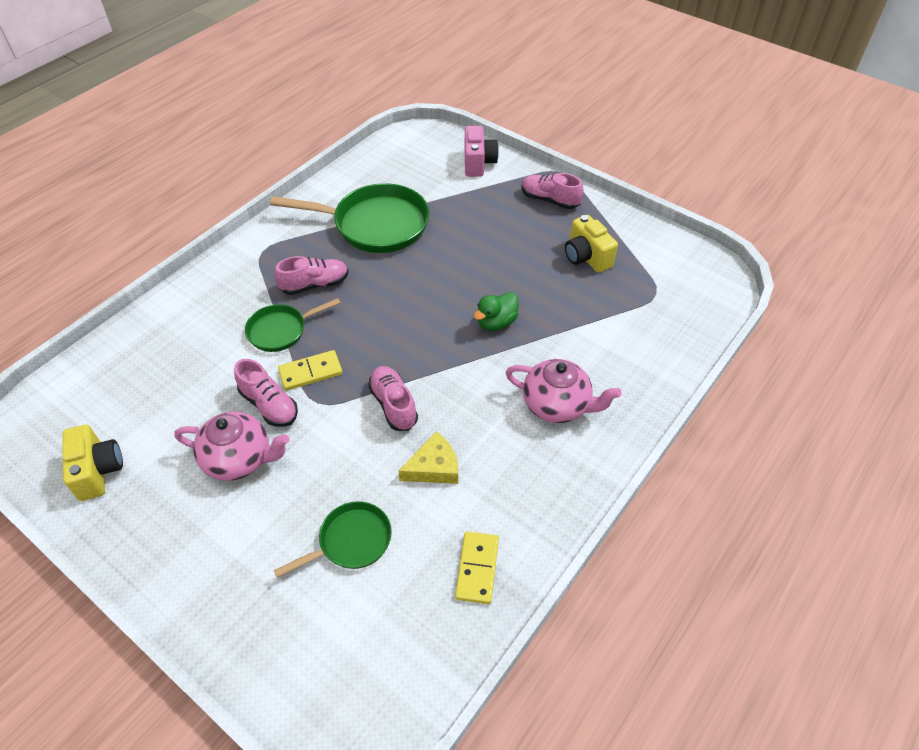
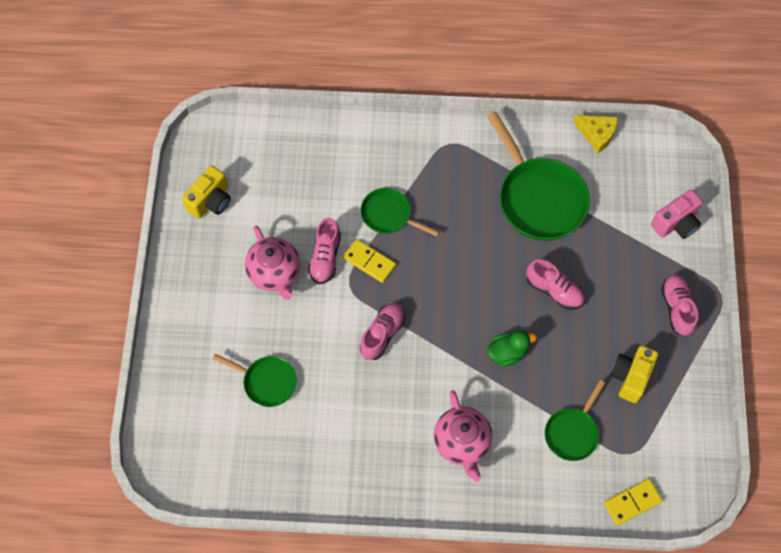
camera: 55 degrees right, 15 degrees up
(315, 285) = (446, 204): pink shoe -> pink shoe (554, 290)
(434, 467) = (352, 394): yellow cheese -> yellow cheese (597, 134)
(477, 568) = (300, 469): yellow domino -> yellow domino (632, 502)
(496, 322) = (507, 353): green duck -> green duck turned 150 degrees clockwise
(608, 321) = (572, 432): none -> green pan

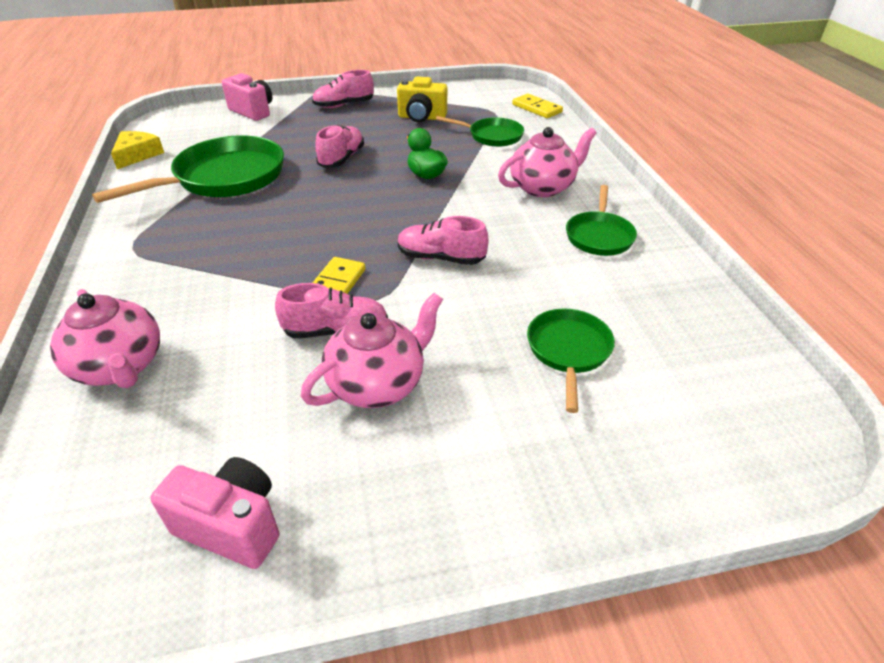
camera: 105 degrees left, 25 degrees down
(211, 201) = (232, 526): yellow camera -> pink camera
(329, 149) = (120, 367): none -> pink teapot
(389, 215) = (253, 281): green pan -> green pan (599, 236)

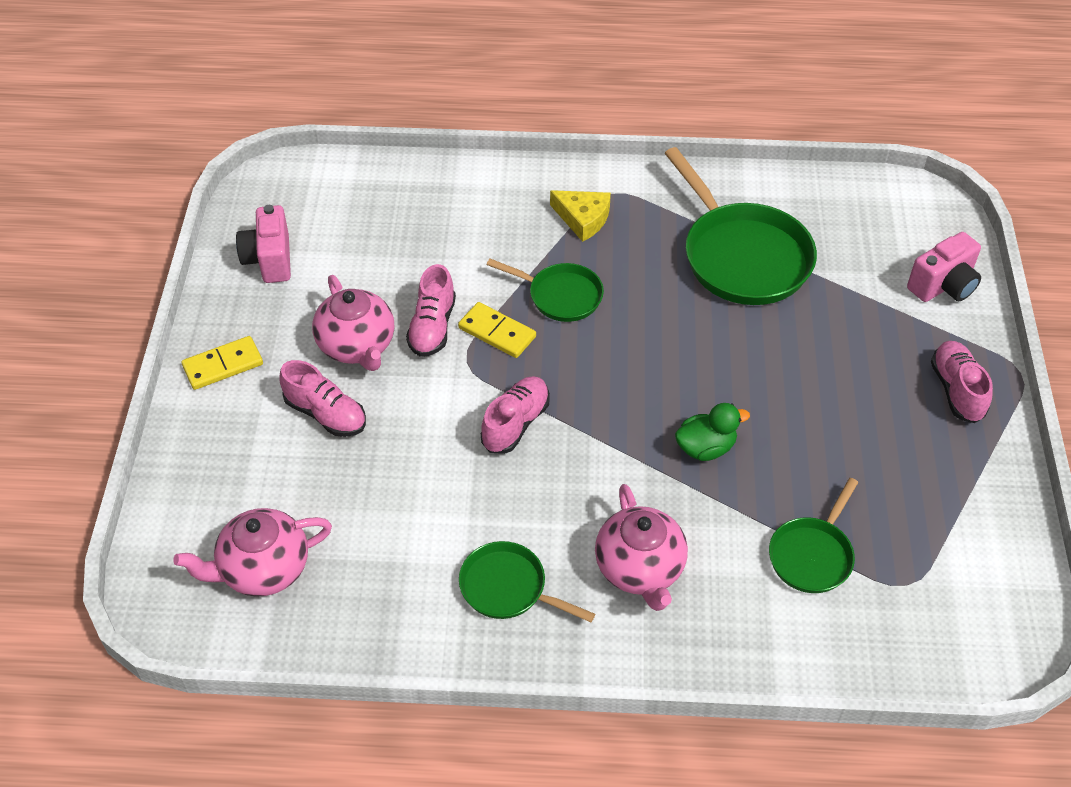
camera: 105 degrees right, 10 degrees up
(120, 367) = (442, 199): pink teapot -> pink teapot (263, 569)
(137, 155) = (820, 182): yellow cheese -> yellow cheese (583, 219)
(232, 526) = (269, 260): pink camera -> pink camera turned 135 degrees clockwise
(342, 159) = (771, 367): pink shoe -> pink shoe (325, 414)
(421, 118) = (895, 480): yellow camera -> none
(537, 108) = (916, 654): yellow domino -> yellow domino (223, 365)
(568, 351) = (337, 486): green pan -> green pan (561, 296)

